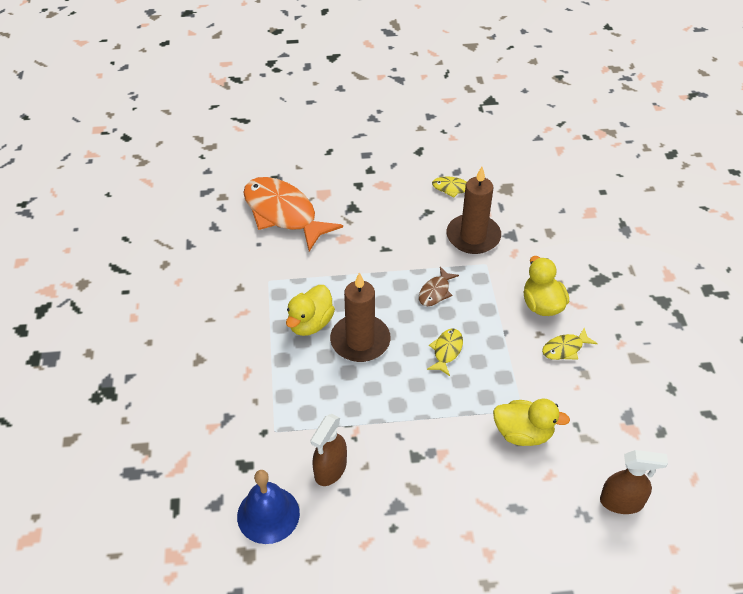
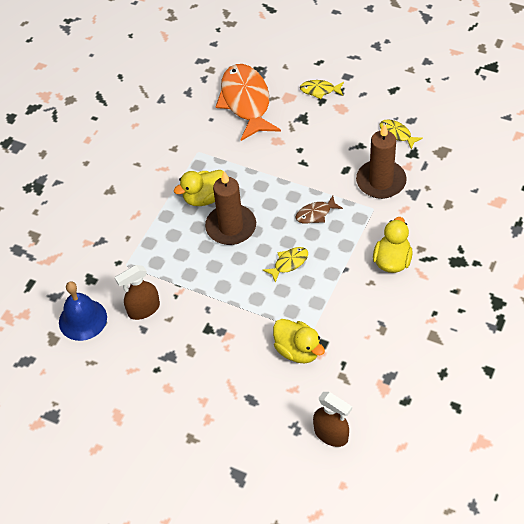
camera: 35 degrees right, 5 degrees up
(565, 349) = (382, 303): yellow fish -> yellow fish (319, 90)

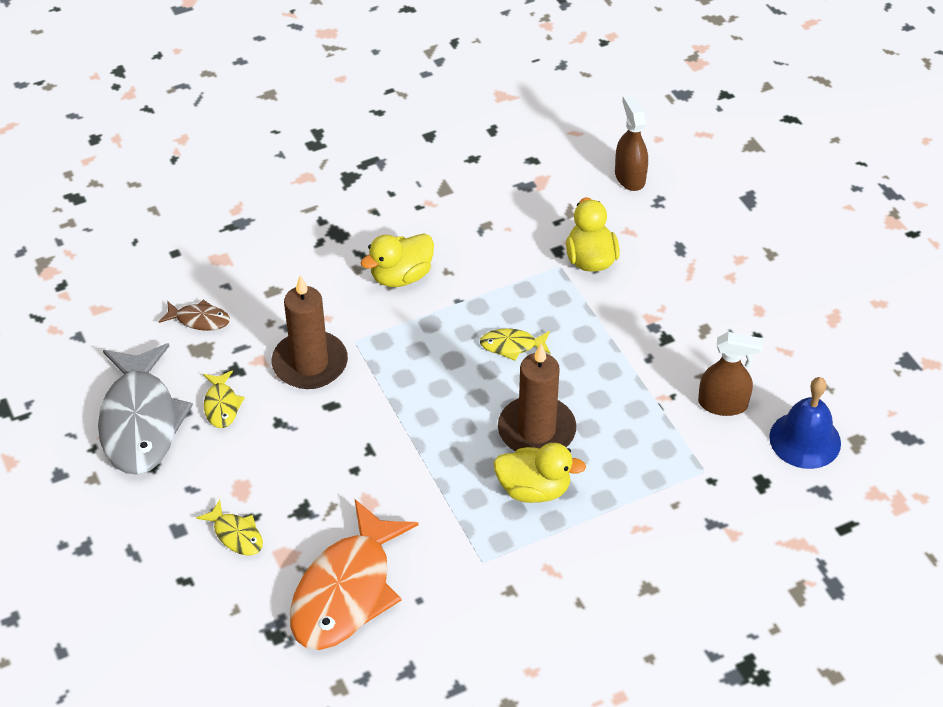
camera: 145 degrees left, 5 degrees down
(315, 214) = (424, 378): brown fish -> brown fish (199, 320)
(423, 103) = (140, 421): none -> grey fish

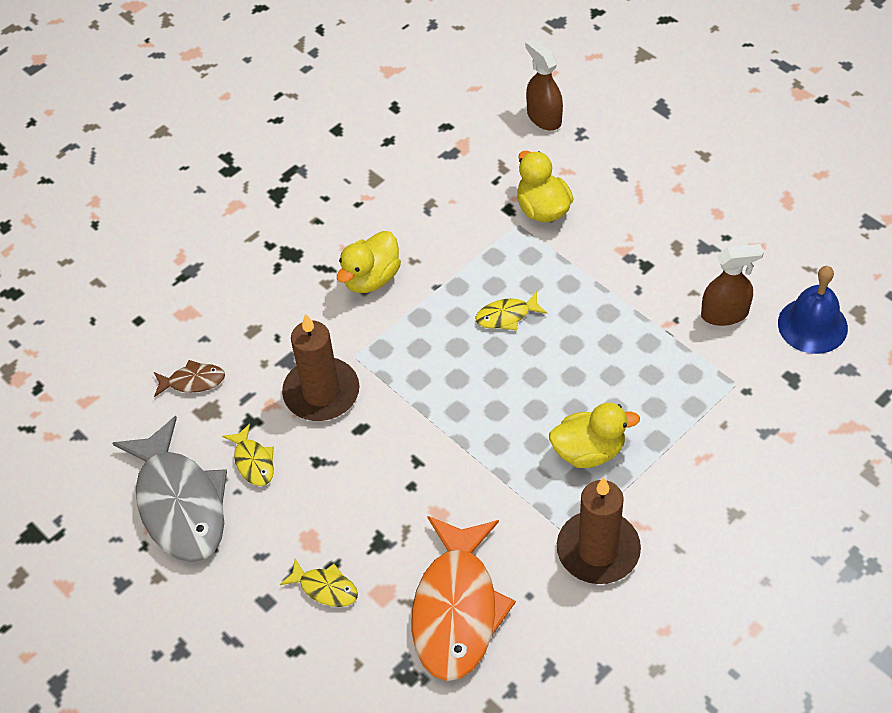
camera: 15 degrees left, 5 degrees up
(536, 430) = (566, 392): brown candle -> brown candle (598, 550)

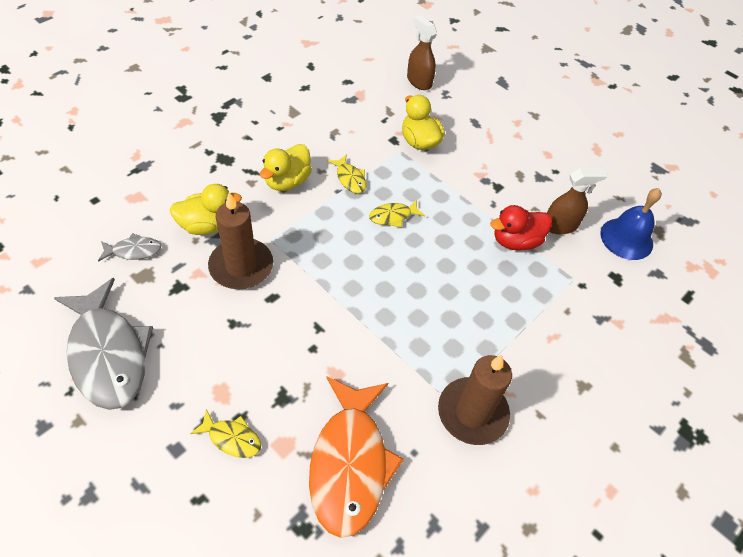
camera: 10 degrees left, 0 degrees up
(193, 381) = (134, 251): brown fish -> grey fish
(253, 461) = (178, 320): yellow fish -> yellow fish (350, 179)
(589, 451) = (461, 326): yellow duck -> yellow duck (207, 225)
(664, 338) = (515, 241): none -> red duck

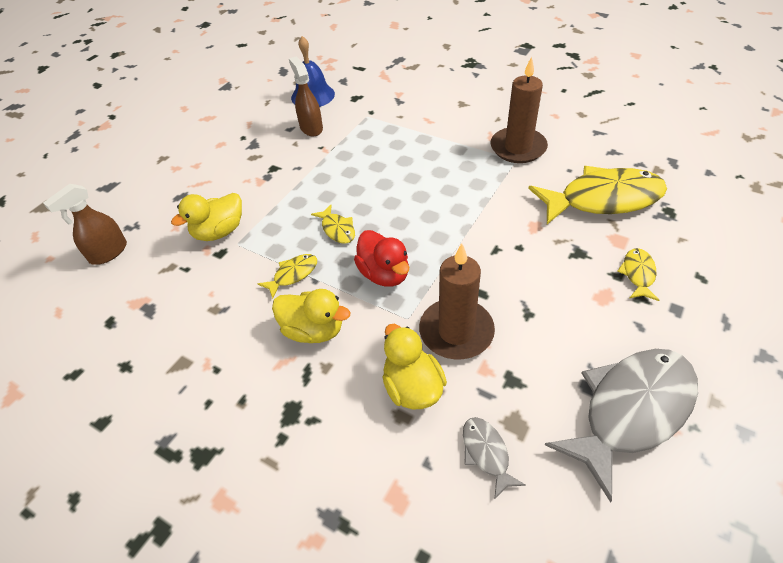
camera: 95 degrees left, 5 degrees down
(350, 463) = (603, 199): orange fish -> yellow fish
(515, 241) = (338, 149): red duck -> red duck (384, 274)

